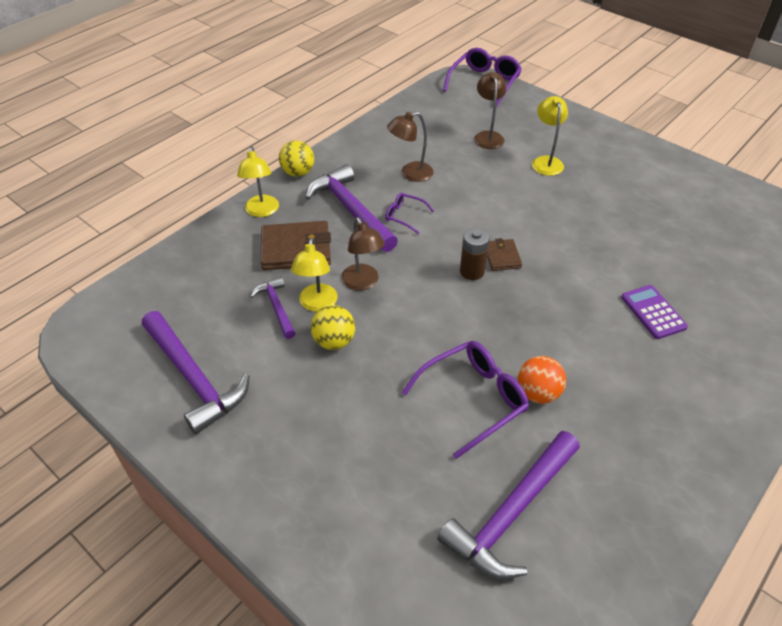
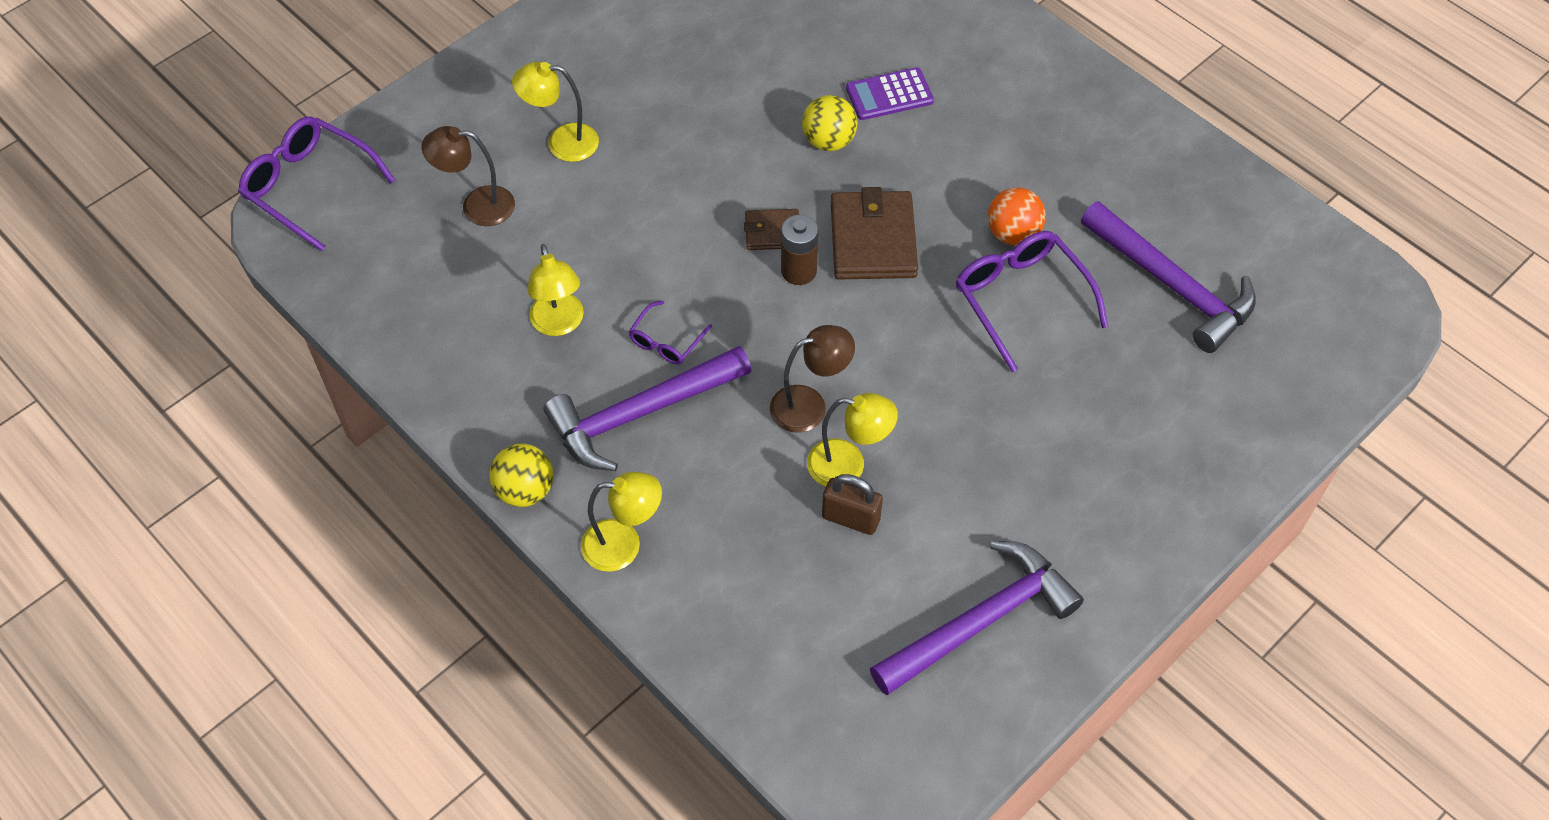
camera: 85 degrees left, 10 degrees up
(277, 307) = (850, 518): purple hammer -> brown padlock
(296, 249) = (725, 493): brown wallet -> brown wallet (873, 239)
(334, 341) = (920, 446): yellow ball -> yellow ball (829, 141)
(410, 174) = (559, 324): brown lamp -> yellow lamp

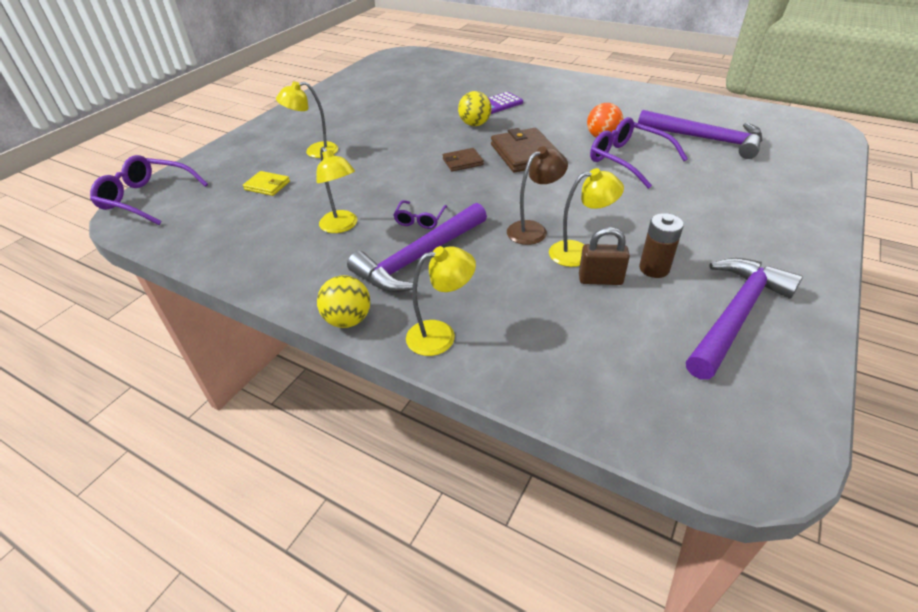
camera: 15 degrees left, 15 degrees down
(477, 206) = (267, 186): brown lamp -> yellow wallet
(798, 271) = (488, 174): brown battery -> brown battery (654, 269)

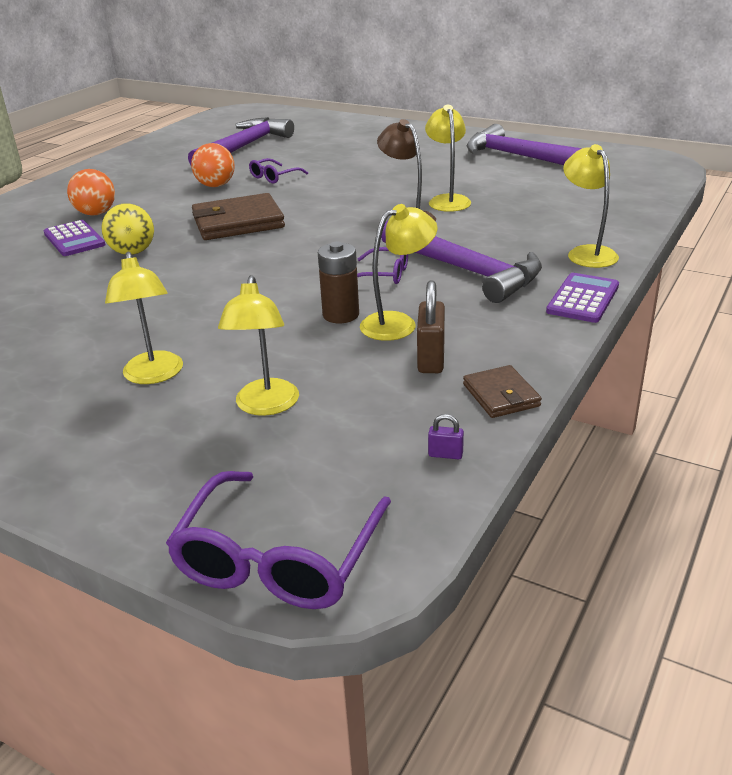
camera: 90 degrees left, 10 degrees down
(187, 243) = (445, 454): none -> purple padlock
(267, 186) = (266, 406): yellow wallet -> yellow lamp
(348, 320) = (582, 299): yellow ball -> purple calculator
(462, 162) = (244, 256): brown wallet -> brown wallet (501, 395)
(541, 104) = (96, 213): none -> orange ball
(600, 279) = (488, 194): brown padlock -> brown padlock (431, 359)
(628, 160) = (274, 177): purple glasses -> purple glasses, size x0.53
(654, 269) = (468, 176): brown battery -> brown battery (341, 315)

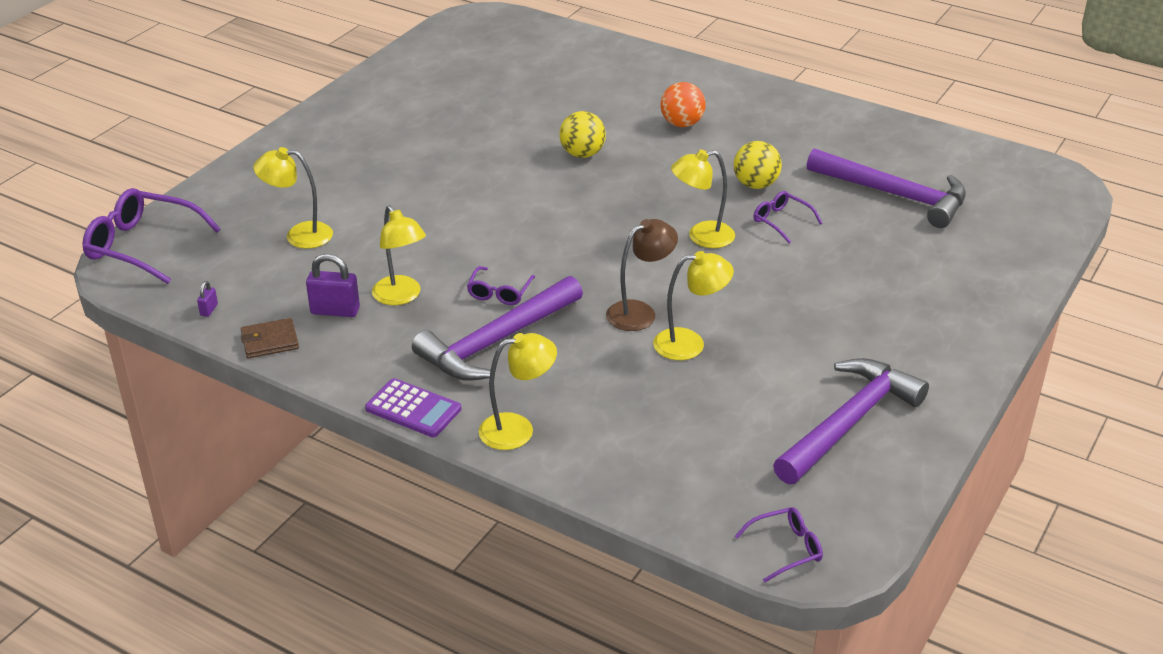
camera: 90 degrees right, 5 degrees up
(74, 239) = (619, 121): purple calculator -> none
(154, 375) = (358, 186): yellow lamp -> yellow lamp (701, 237)
(216, 185) = (755, 185): orange ball -> yellow ball
(238, 222) = (645, 205): brown wallet -> none
(341, 315) = (425, 267): brown battery -> none
(431, 359) = (335, 311): brown padlock -> purple padlock
(659, 170) = (786, 549): none -> purple glasses

